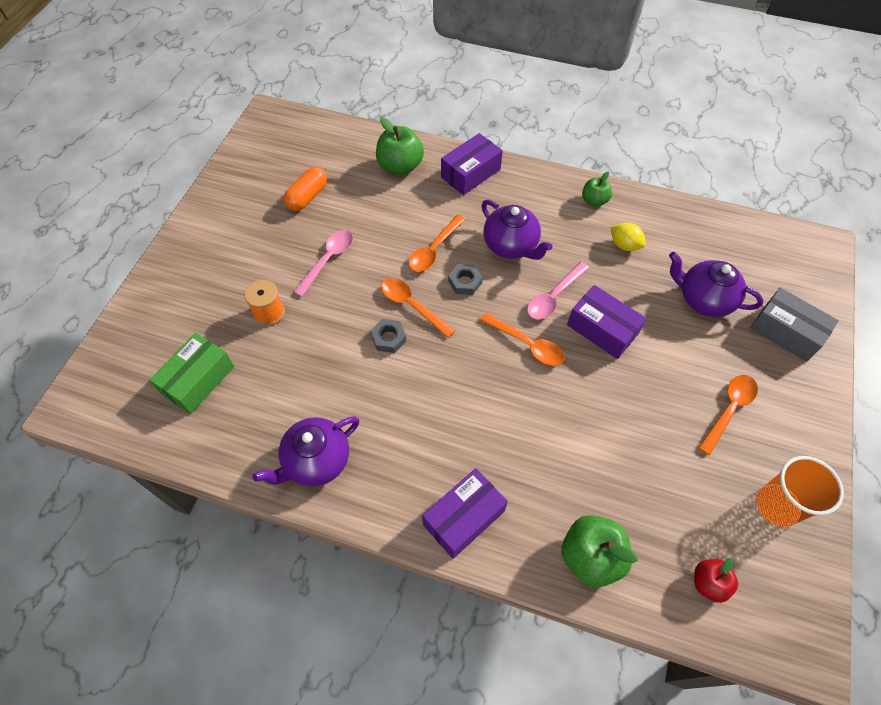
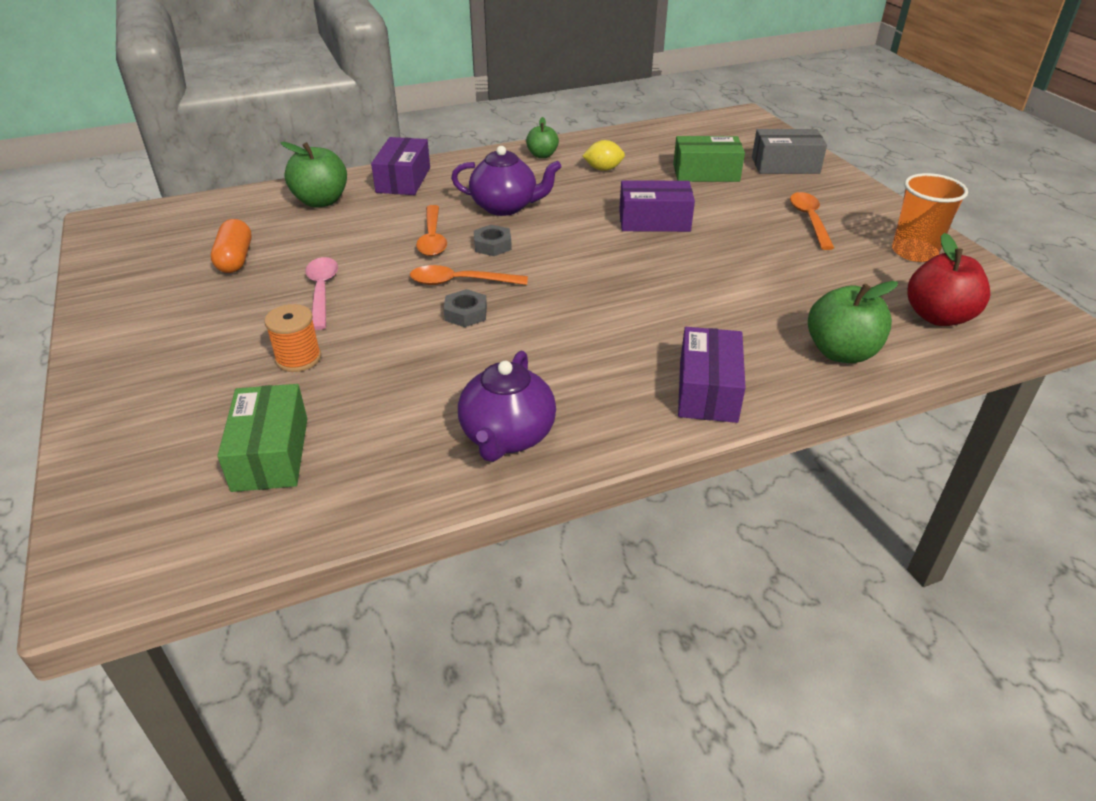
camera: 40 degrees left, 20 degrees down
(527, 344) = (604, 257): orange spoon -> none
(554, 297) = (587, 220): pink spoon -> none
(703, 299) = (706, 173): purple teapot -> green box
(708, 583) = (938, 317): red apple -> red apple, size x1.67

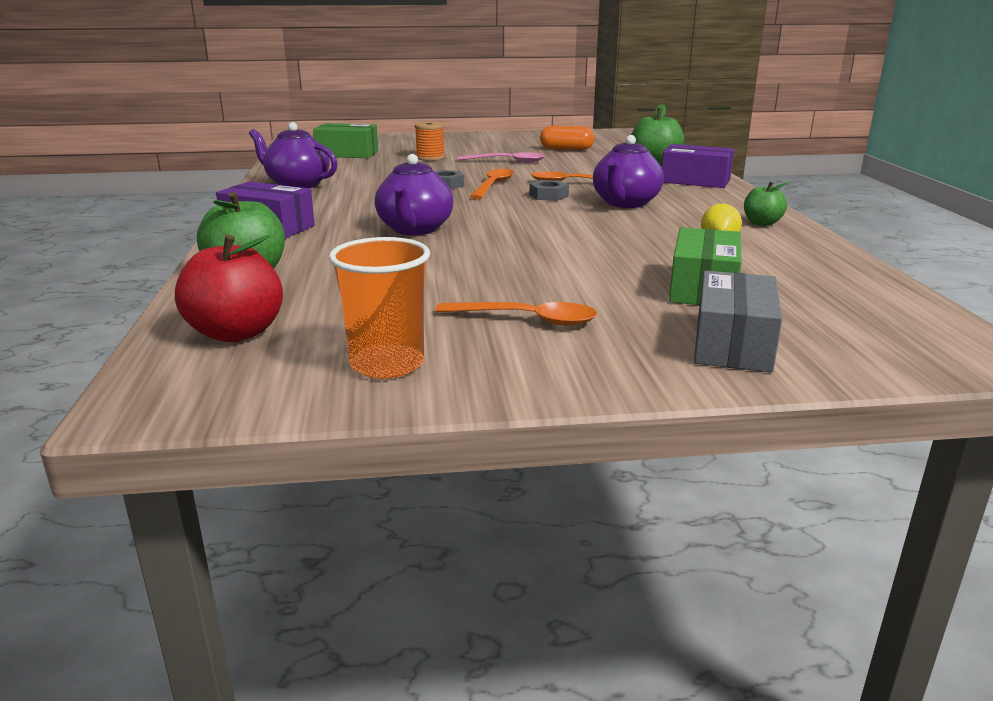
camera: 105 degrees right, 15 degrees down
(654, 221) = (568, 247): purple box -> none
(654, 297) = (415, 229): none -> purple teapot

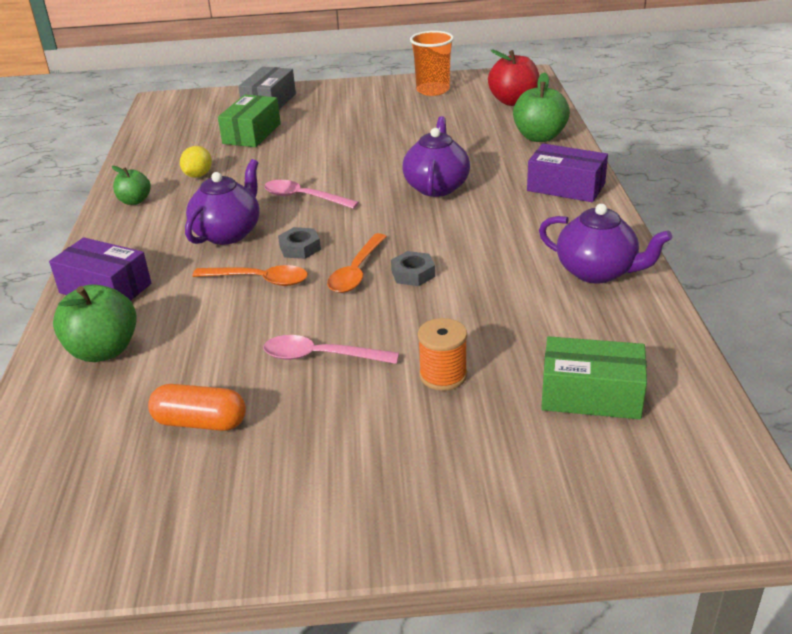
camera: 175 degrees left, 10 degrees up
(527, 319) = (364, 112): orange spoon -> none
(566, 223) = (303, 198): none -> pink spoon

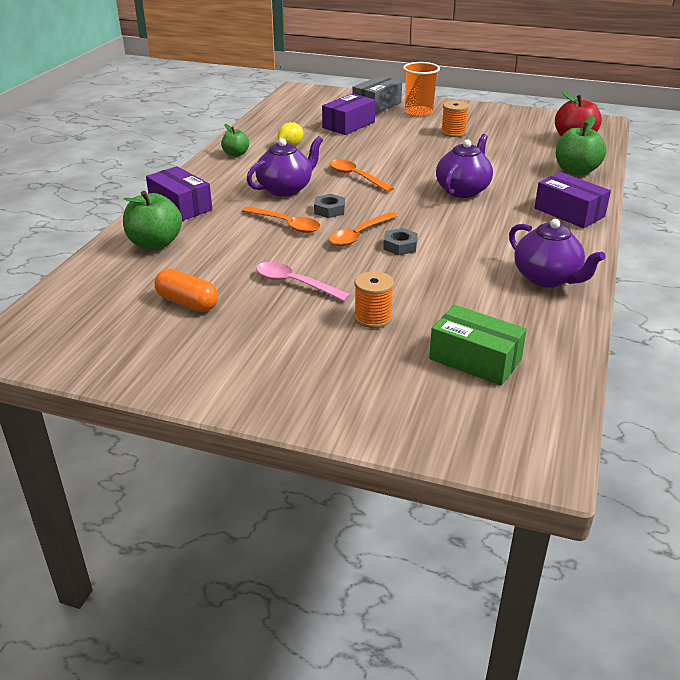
camera: 20 degrees right, 0 degrees up
(252, 133) = (348, 125): green box -> purple box
(303, 198) = (356, 177): pink spoon -> orange spoon
(379, 118) = (453, 132): none -> orange spool
(433, 90) = (512, 119): orange cup -> orange cup (418, 112)

